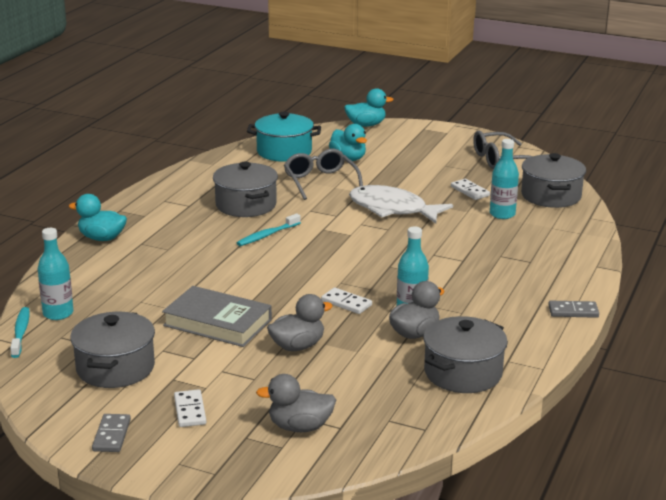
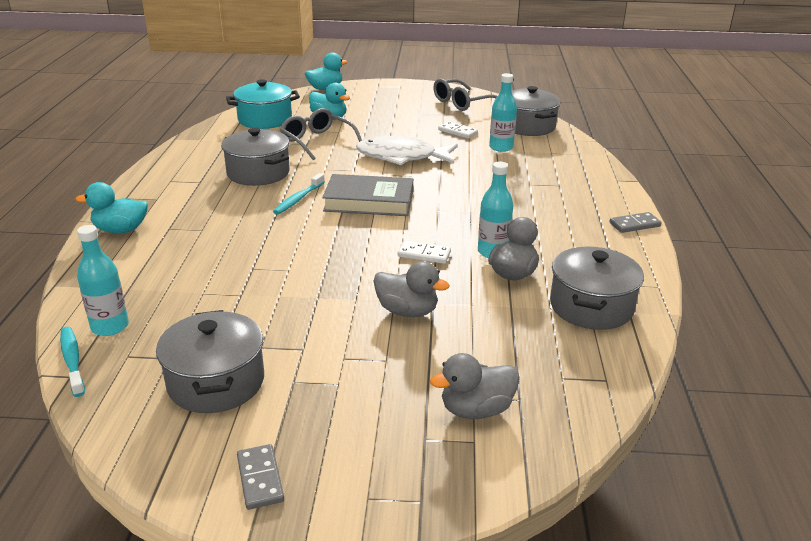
camera: 20 degrees left, 5 degrees up
(190, 410) = (338, 419): white domino -> none
(217, 322) = (304, 301): grey book -> grey book (369, 201)
(297, 346) = (407, 311): grey duck -> grey duck turned 75 degrees clockwise

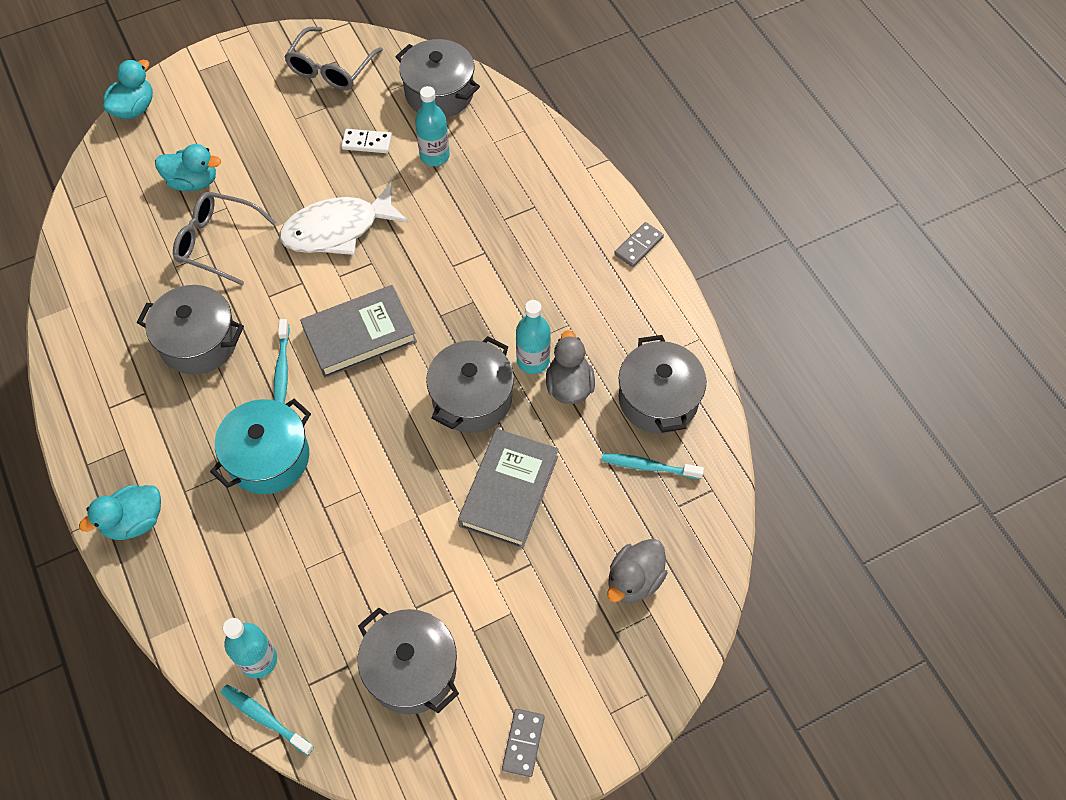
camera: 30 degrees left, 30 degrees up
(260, 479) = (523, 743): grey domino -> grey domino turned 60 degrees clockwise
(265, 120) = (114, 222): turquoise pot -> turquoise pot (268, 458)
(407, 311) = (509, 491): grey duck -> grey book
(424, 254) = (472, 398): white domino -> grey pot
(550, 342) = (648, 466): none -> turquoise toothbrush

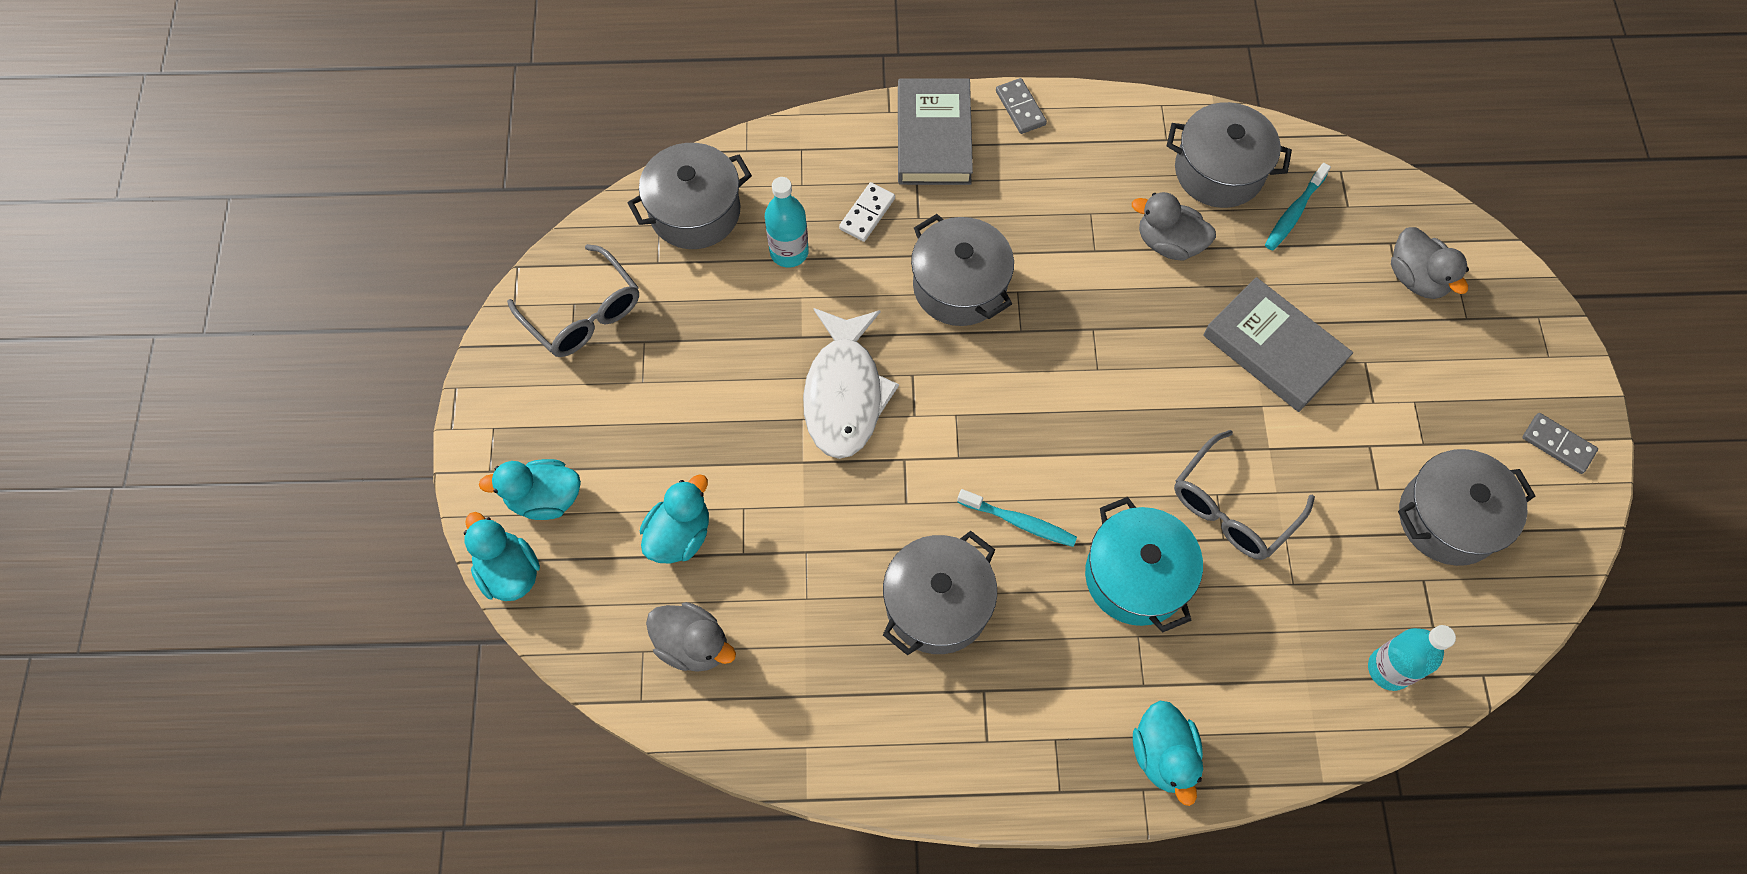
camera: 65 degrees left, 5 degrees up
(119, 219) = (693, 645): none -> grey duck
(190, 104) = (545, 498): none -> turquoise duck
(218, 242) = (795, 535): grey glasses -> grey glasses (1232, 507)
(265, 718) = (1459, 684): turquoise toothbrush -> none
(359, 335) = (1009, 422): grey book -> grey book (933, 137)
(367, 143) = (728, 316): white domino -> white domino (867, 214)
(472, 398) = (1144, 340): grey pot -> grey pot (959, 286)
(533, 361) = (1122, 264): turquoise bottle -> none

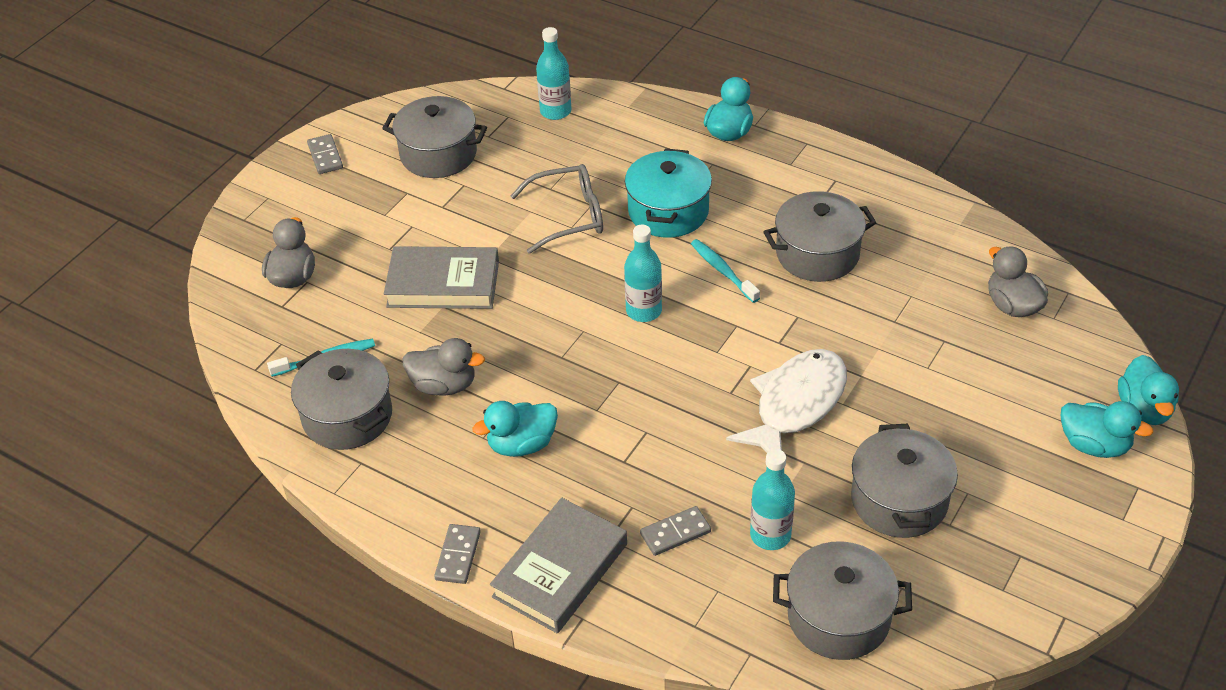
camera: 145 degrees left, 20 degrees down
(583, 313) = (997, 576): grey glasses -> none
(680, 535) = (989, 372): turquoise duck -> turquoise duck (521, 444)
(867, 214) = (675, 533): white domino -> grey domino
(959, 286) = (641, 436): grey pot -> grey pot (899, 500)
(1059, 424) = (644, 311): none -> turquoise bottle
(1168, 243) = (444, 385): grey duck -> grey duck turned 45 degrees counterclockwise
(1273, 349) = (443, 284): grey book -> grey book turned 75 degrees counterclockwise

